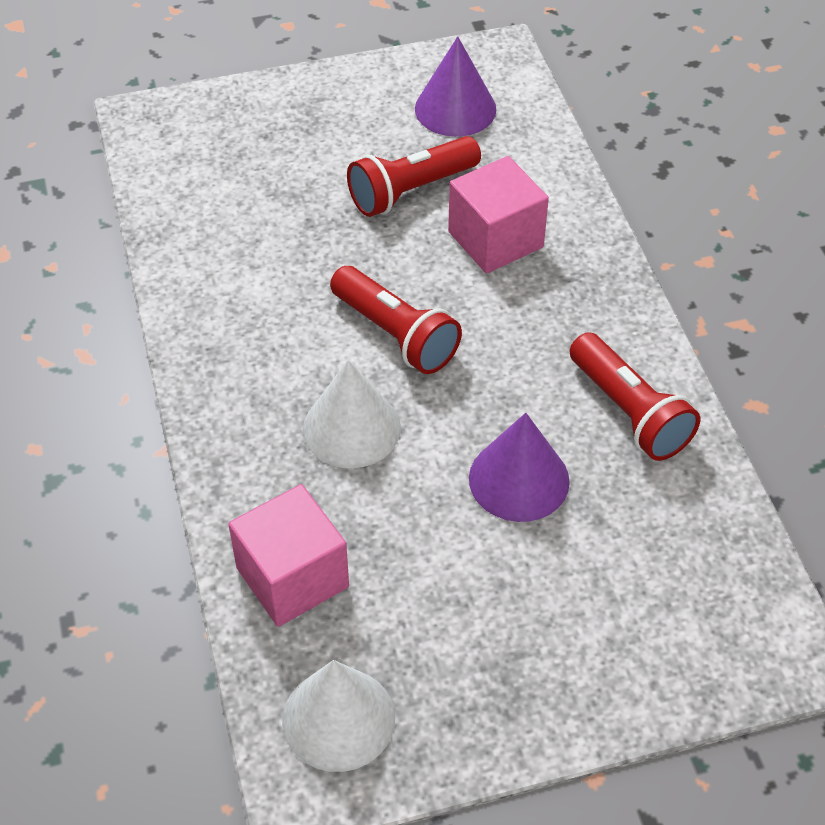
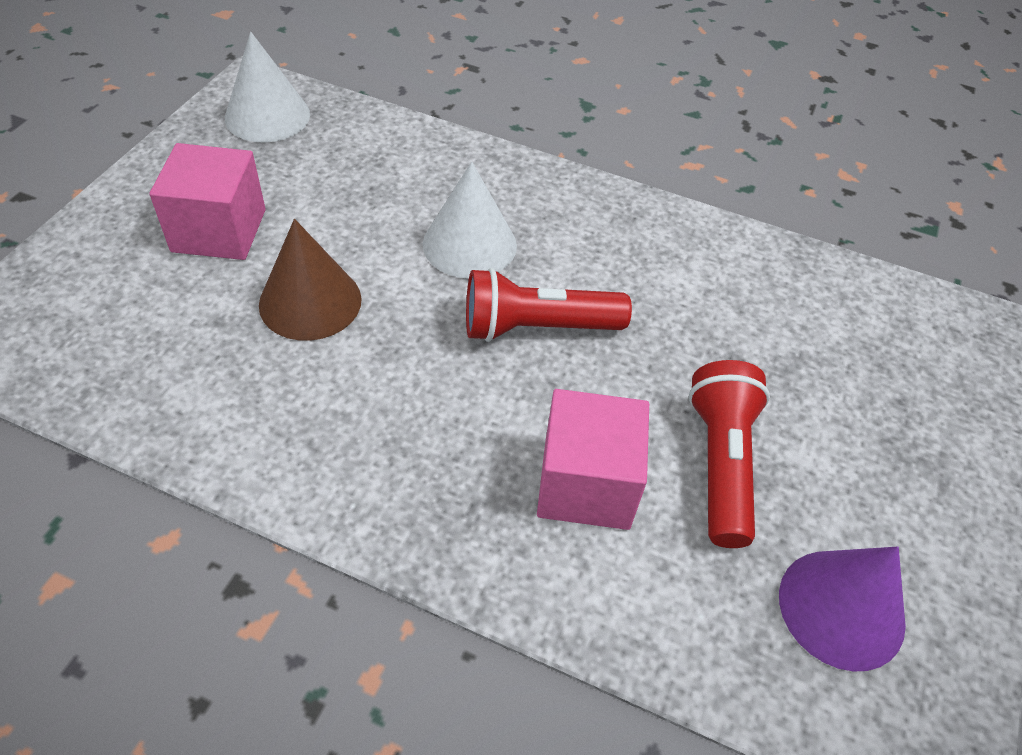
camera: 125 degrees right, 0 degrees up
(292, 577) = (383, 150): pink cube -> pink cube (219, 230)
(519, 479) = (310, 301): purple cone -> brown cone
(629, 412) = (277, 421): red flashlight -> none

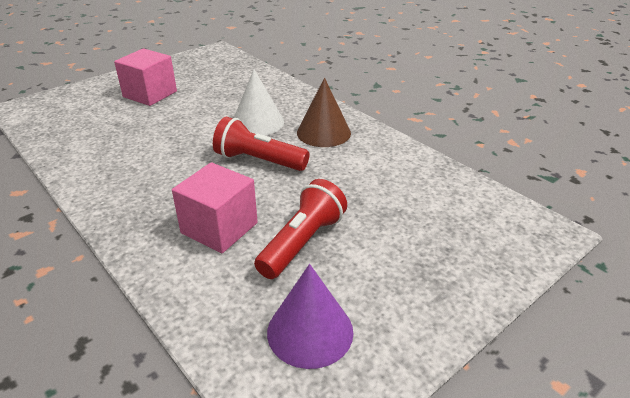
camera: 30 degrees right, 15 degrees down
(267, 116) = (212, 61): white cone -> none
(310, 301) = (162, 126): brown cone -> brown cone (323, 132)

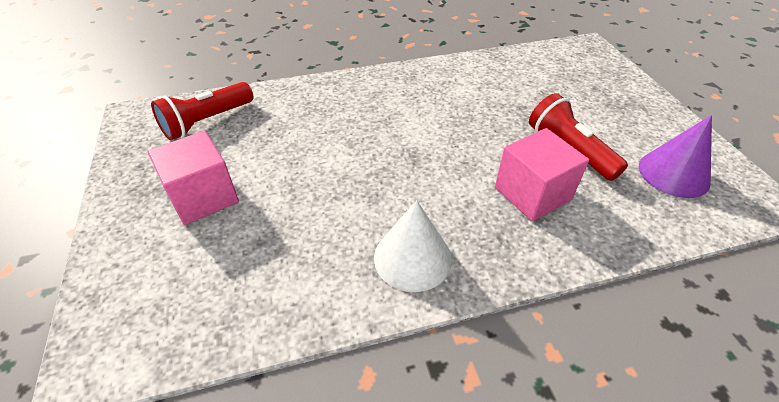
camera: 65 degrees left, 10 degrees up
(257, 122) = (354, 126): white cone -> white cone (412, 258)
(258, 161) = (430, 143): red flashlight -> red flashlight (206, 121)
(323, 132) = (404, 93): brown cone -> none

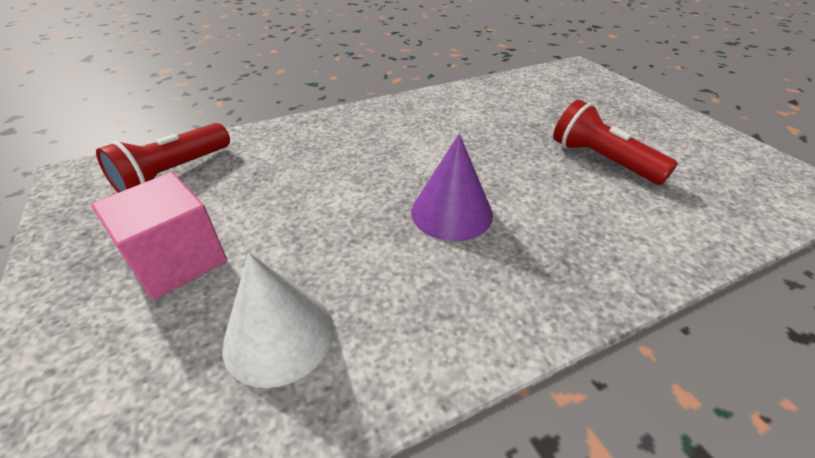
camera: 10 degrees left, 5 degrees down
(412, 258) = (470, 300): white cone -> white cone (279, 336)
(532, 193) = (582, 208): pink cube -> none
(673, 173) = (717, 171): purple cone -> purple cone (451, 212)

